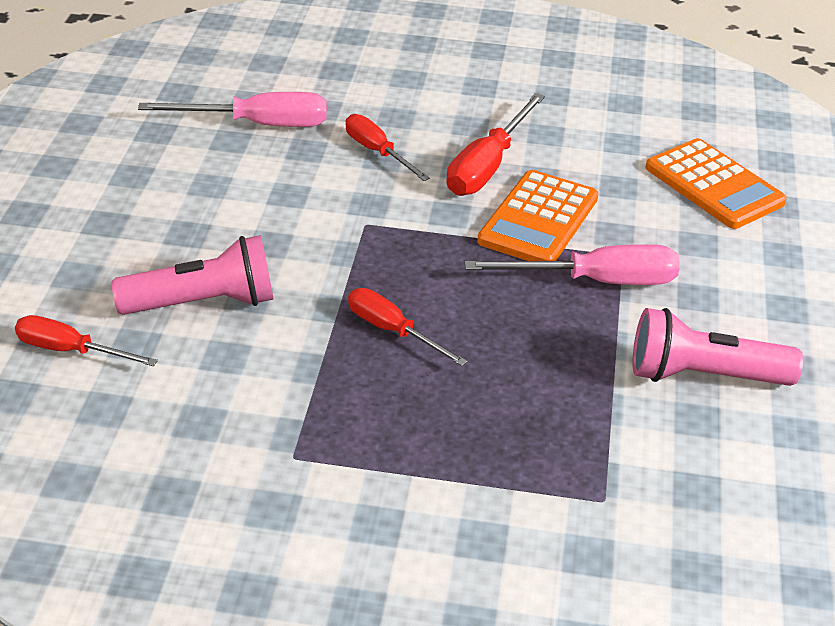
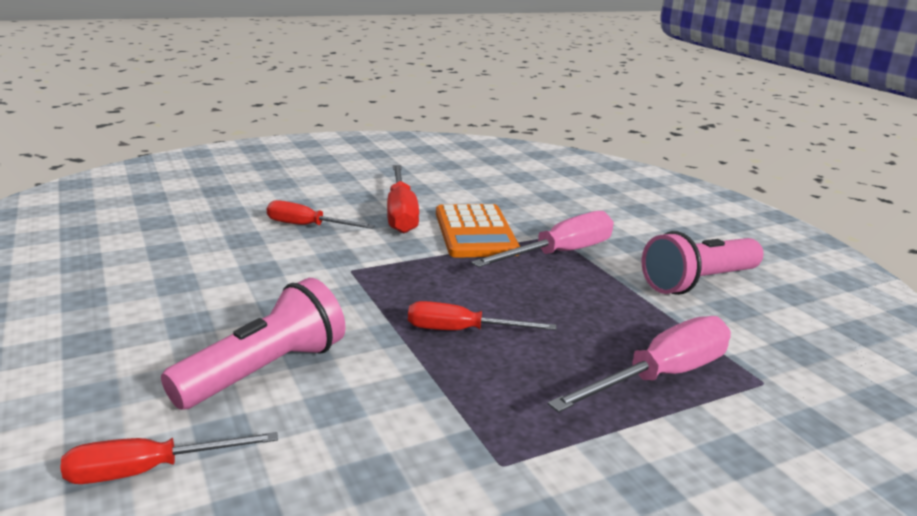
camera: 35 degrees left, 15 degrees down
(258, 124) = (182, 234): pink screwdriver -> pink screwdriver (661, 376)
(714, 185) = (554, 188): orange calculator -> none

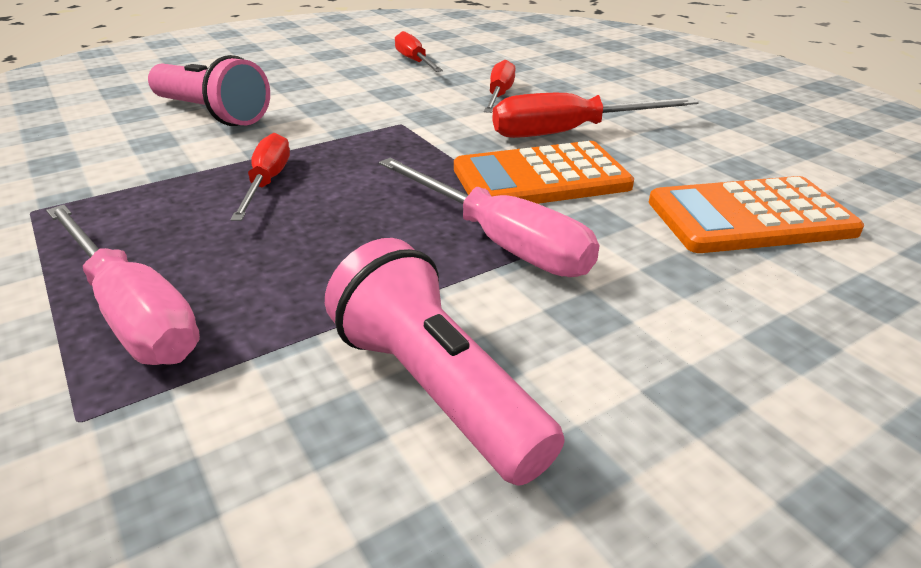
camera: 85 degrees right, 10 degrees up
(149, 470) = (105, 101): red screwdriver -> red screwdriver (414, 61)
(532, 193) = (750, 217): none -> orange calculator

